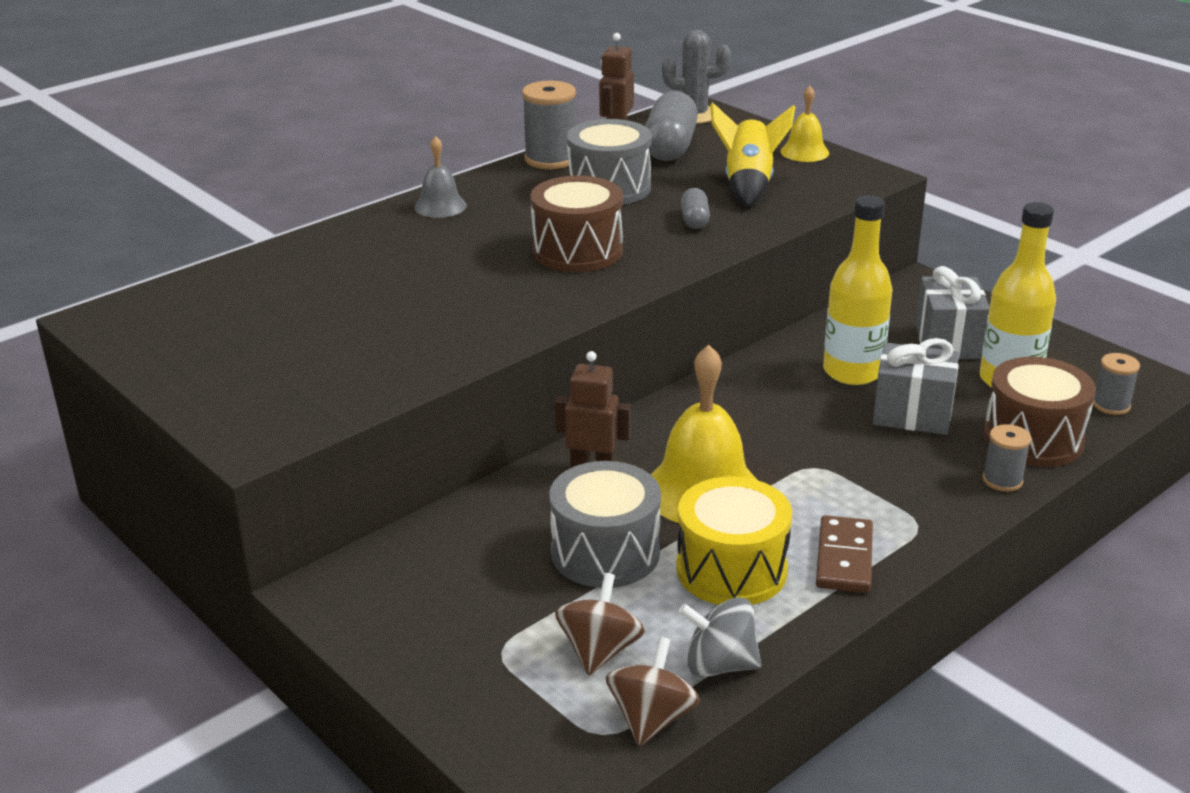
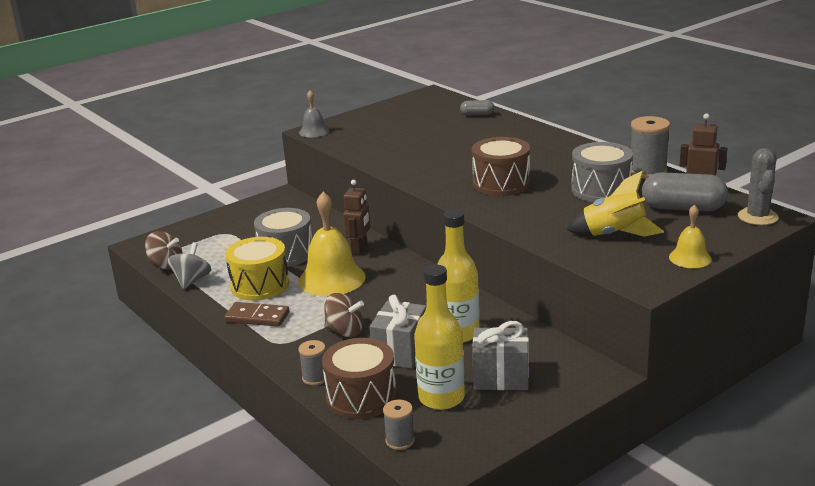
camera: 95 degrees right, 5 degrees down
(440, 206) = (564, 146): grey bell -> grey bell (314, 131)
(599, 651) = (215, 253): brown spinning top -> brown spinning top (345, 331)
(695, 220) = (550, 216): grey capsule -> grey capsule (477, 114)

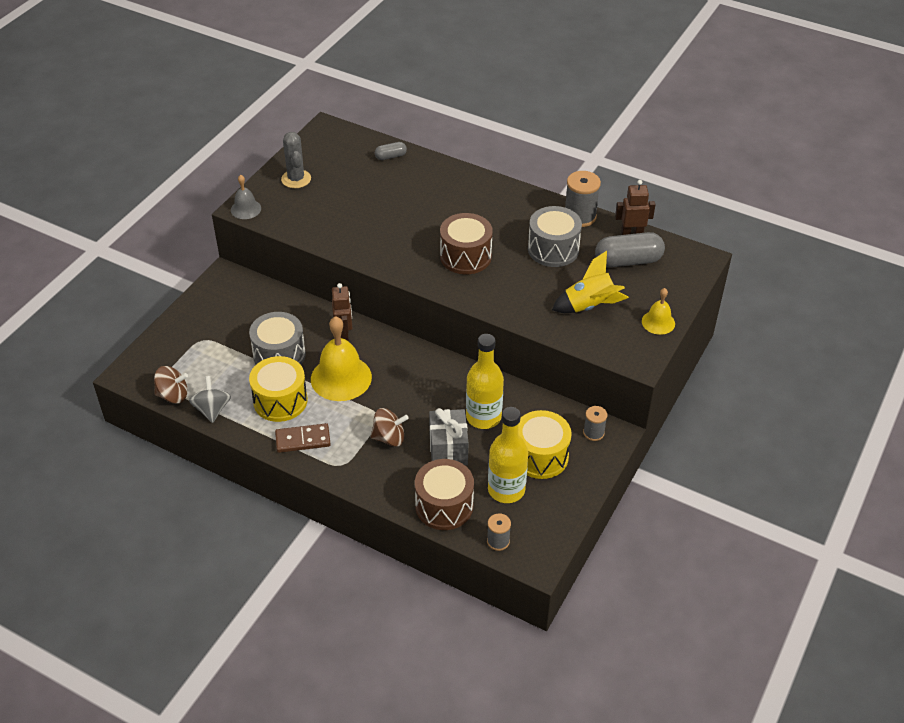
camera: 25 degrees left, 20 degrees up
(315, 378) = (395, 495): grey spool -> grey spool (593, 433)
(501, 377) = (540, 456): grey gift -> yellow drum
(757, 217) = (688, 261): grey cactus -> grey cactus (296, 179)

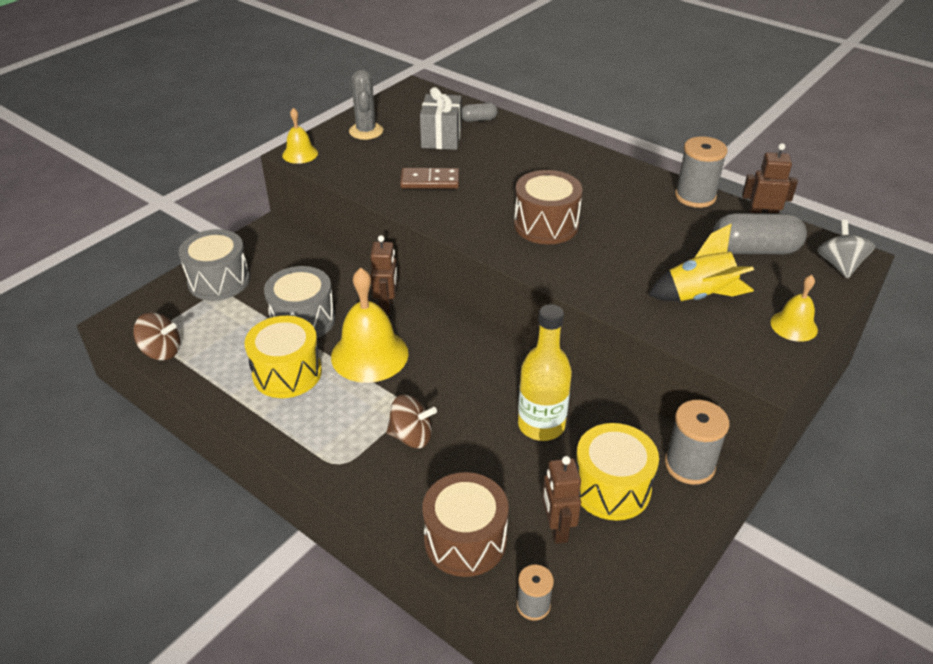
camera: 10 degrees right, 5 degrees down
(212, 410) = (201, 373): grey spinning top -> grey spinning top (839, 265)
(246, 209) = (300, 154): grey bell -> yellow bell
(303, 440) = (300, 424): brown domino -> brown domino (430, 181)
(448, 449) = (486, 461): grey gift -> grey gift (441, 138)
(506, 490) = (557, 529): yellow bottle -> brown robot
(553, 249) = (658, 228): grey drum -> grey drum (219, 281)
(593, 433) = (689, 465): grey spool -> grey spool, size x1.70

